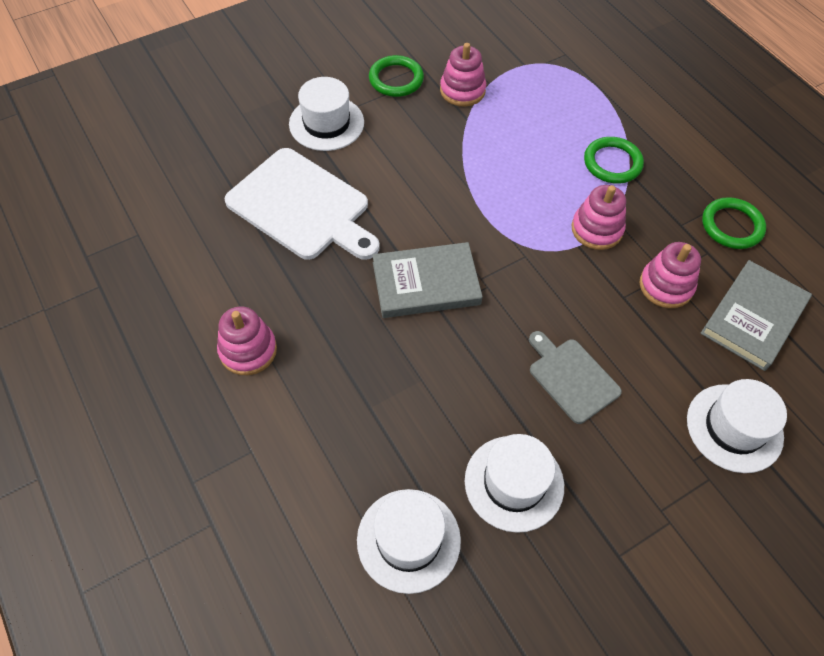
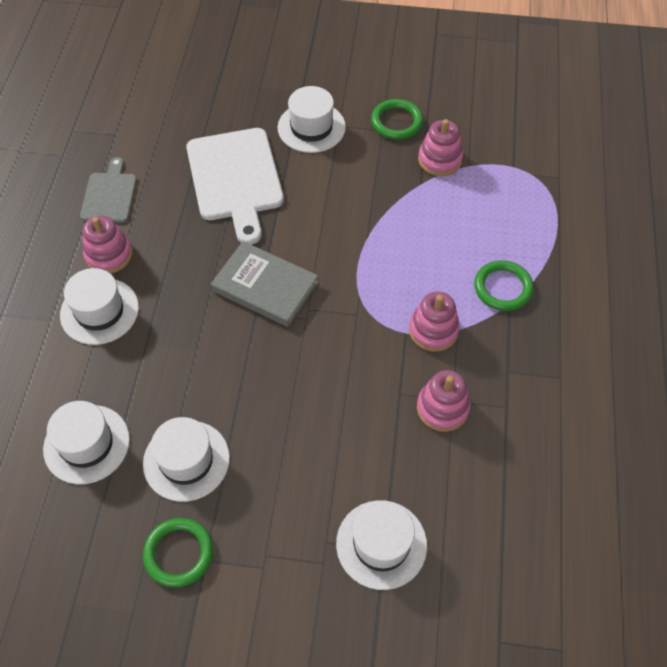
camera: 40 degrees right, 0 degrees up
(293, 408) = (99, 311): none -> white hat
(571, 377) = (298, 421): grey cutting board -> grey cutting board (109, 195)
(732, 226) = (551, 400): green ring -> green ring (179, 553)
(753, 317) = (488, 480): grey book -> none

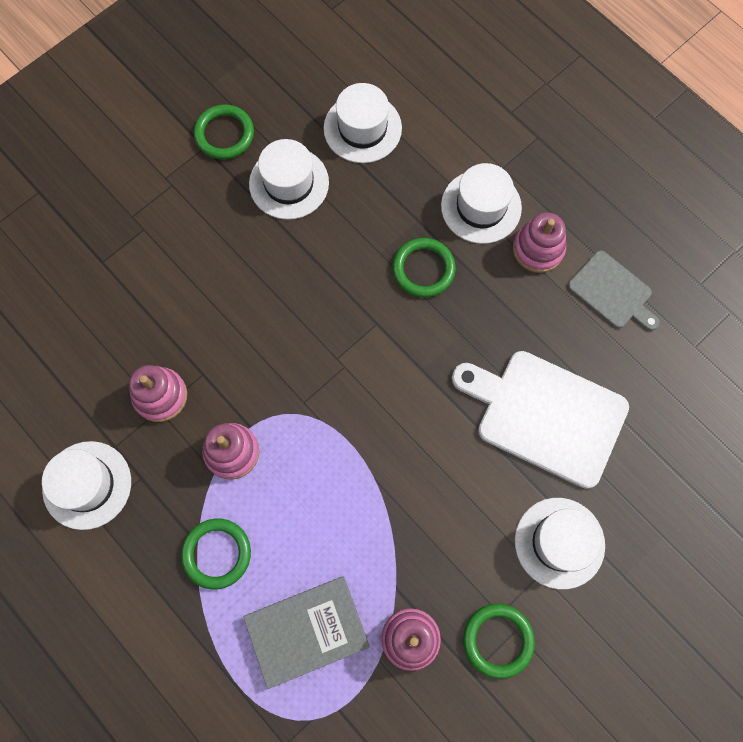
camera: 130 degrees right, 15 degrees up
(186, 312) = (423, 269): none -> green ring
(265, 287) = (396, 349): grey book -> grey book (307, 630)
(381, 544) = (107, 263): white hat -> white hat (87, 485)

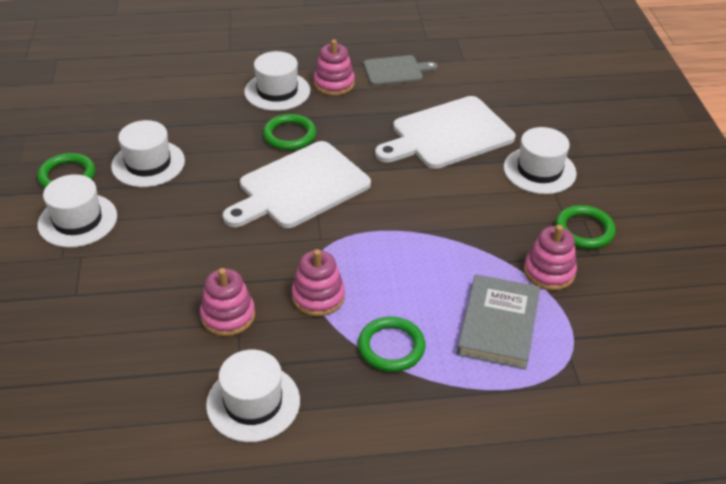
camera: 55 degrees left, 30 degrees down
(357, 334) = (300, 187): none -> white cutting board
(362, 128) = (155, 112): white hat -> white hat (77, 220)

